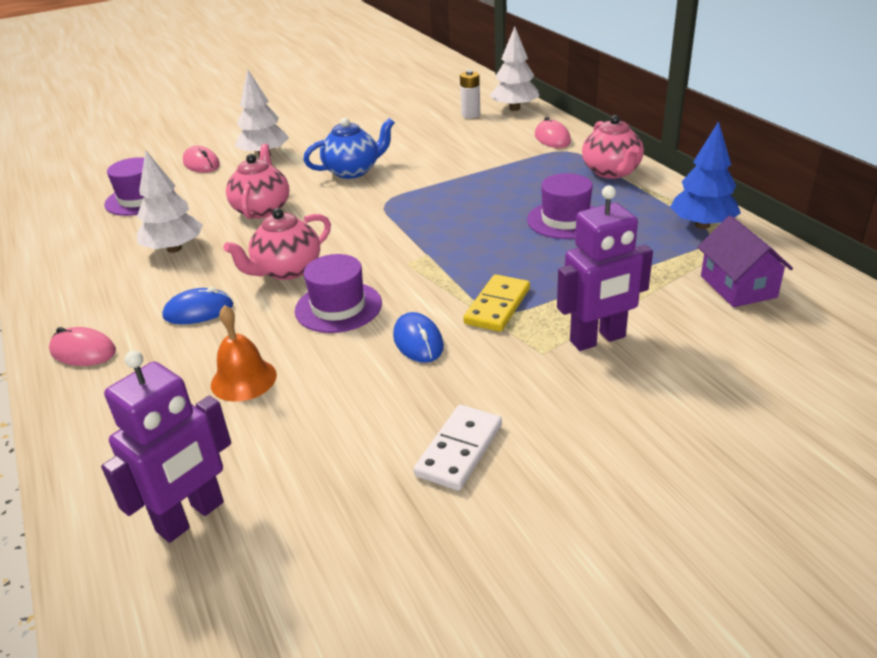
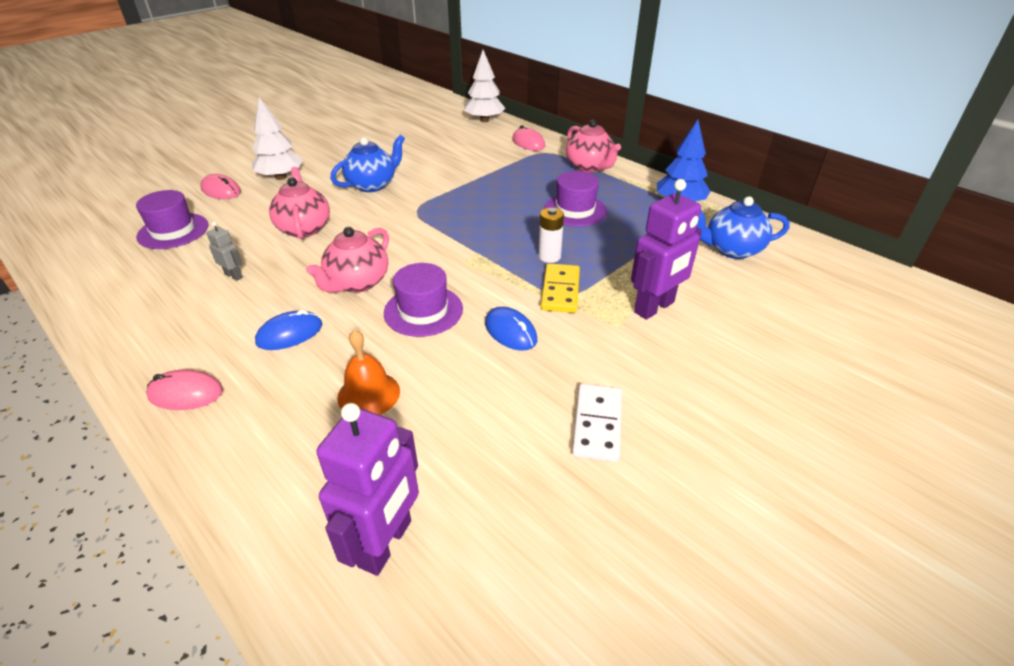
camera: 20 degrees left, 5 degrees up
(174, 248) = (234, 276): white tree -> grey robot
(470, 115) = (451, 128): white battery -> white battery (549, 256)
(738, 286) = (732, 249): purple house -> blue teapot

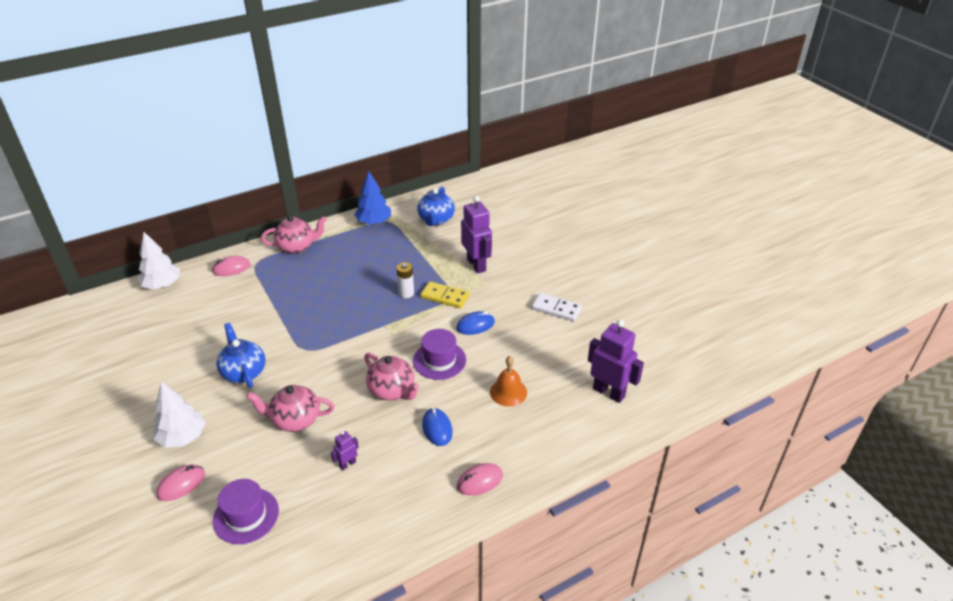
camera: 75 degrees left, 0 degrees up
(186, 393) = (479, 481): pink mouse -> pink mouse turned 45 degrees clockwise
(234, 276) = (347, 464): grey robot -> purple robot
(575, 210) = (355, 269): purple hat -> none

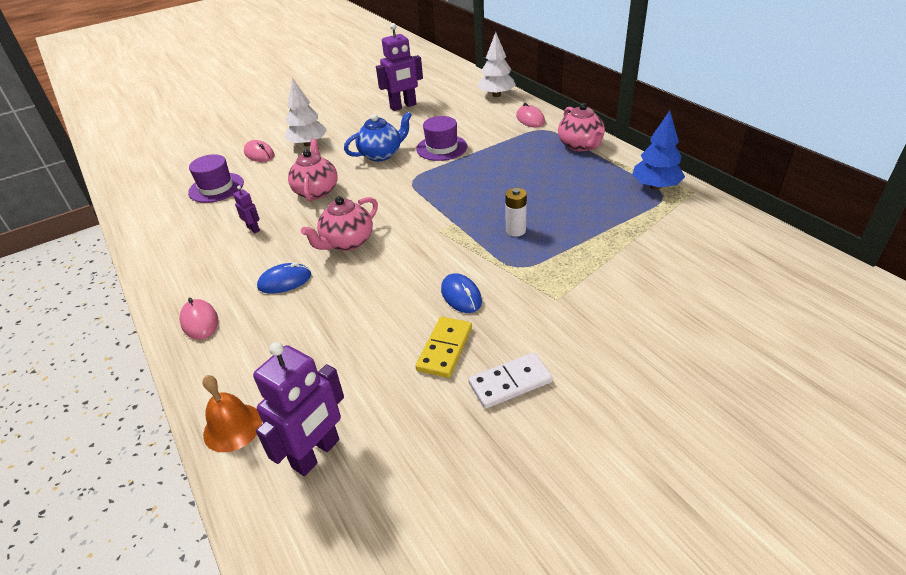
camera: 90 degrees right, 0 degrees up
(436, 220) = (690, 235): blue teapot -> none
(439, 360) = (394, 271): purple hat -> purple hat (441, 148)
(445, 296) = (515, 263): yellow domino -> yellow domino (445, 349)
(476, 265) = (596, 285): purple robot -> purple robot (403, 106)
(508, 392) = (333, 336): orange bell -> orange bell (232, 427)
(556, 309) = (510, 383): white domino -> white domino turned 45 degrees clockwise

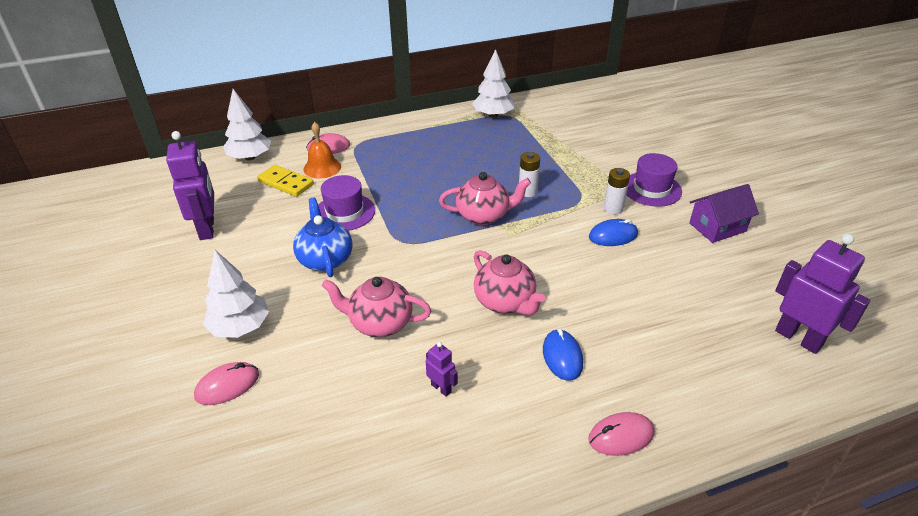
camera: 80 degrees left, 0 degrees up
(216, 188) = (301, 439): purple hat -> purple hat (651, 189)
(232, 427) = (776, 397): orange bell -> orange bell (322, 167)
(253, 229) = (441, 388): purple robot -> purple robot turned 75 degrees clockwise
(445, 349) = (679, 253): yellow domino -> yellow domino (286, 183)
(510, 383) = (717, 227): white domino -> purple house
(511, 291) = (613, 208): none -> white battery
(580, 145) = (404, 132): pink teapot -> pink teapot (483, 216)
(655, 186) = (493, 115): blue tree -> white tree

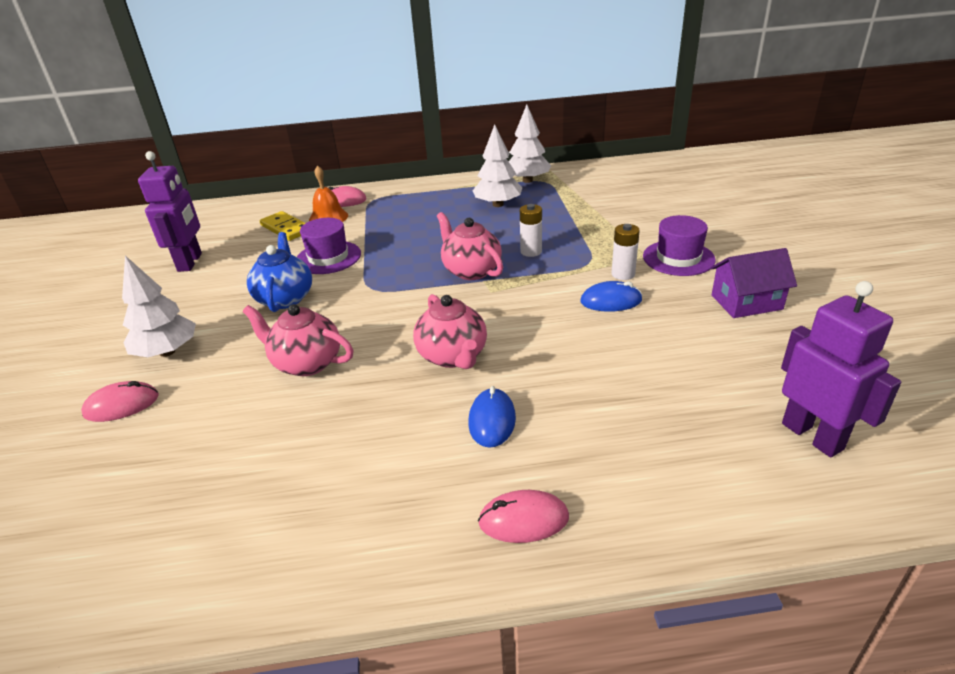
camera: 15 degrees right, 5 degrees down
(250, 157) = (265, 205): white tree -> white tree (498, 204)
(441, 388) = (336, 436): purple robot -> none
(483, 216) = (471, 271): pink teapot -> pink teapot turned 135 degrees counterclockwise

